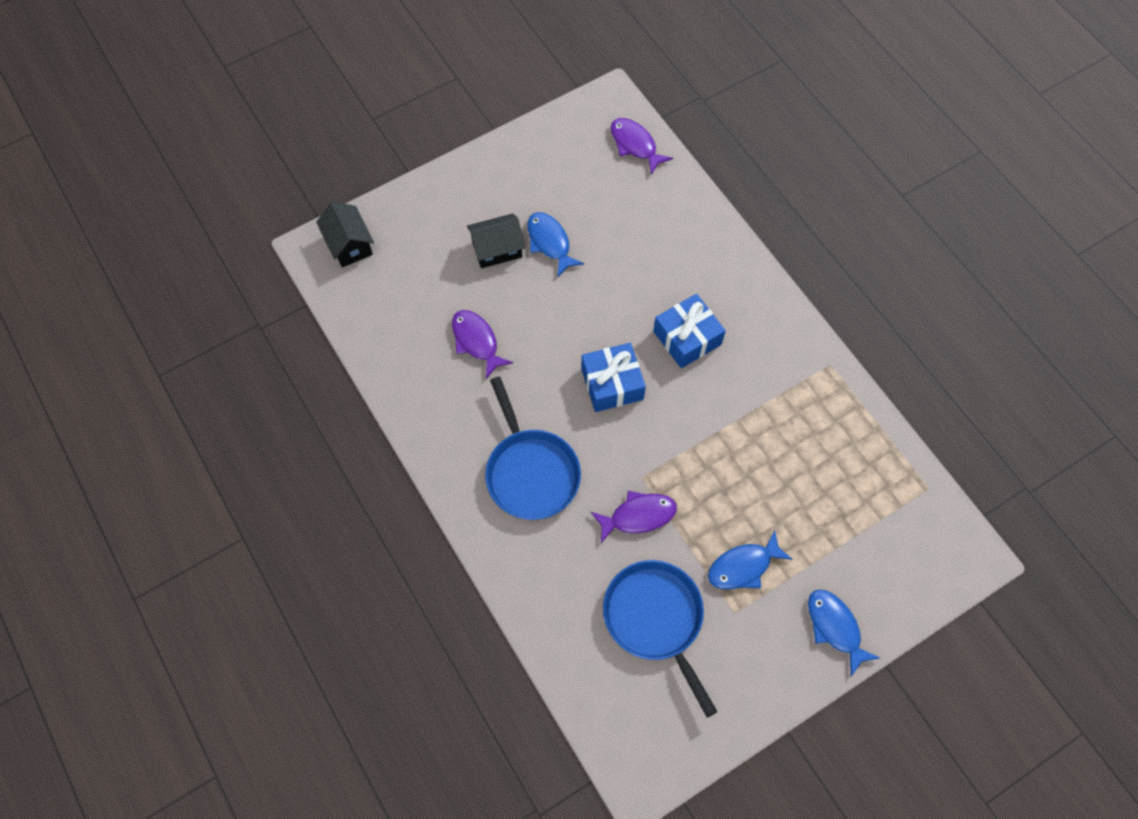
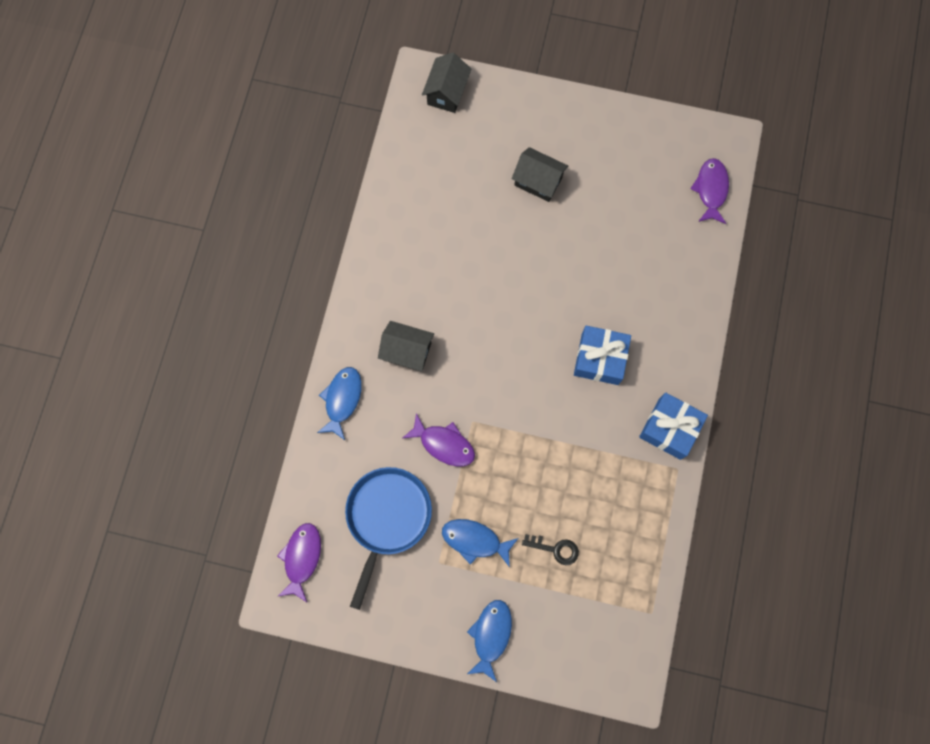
camera: 45 degrees right, 10 degrees up
(476, 341) = (461, 233): purple fish -> purple fish (302, 558)
(530, 472) = (407, 351): blue pan -> black house
(550, 243) = (577, 208): blue fish -> blue fish (342, 400)
(612, 384) = (517, 343): blue gift -> blue gift (669, 428)
(809, 511) = (555, 549): none -> black key

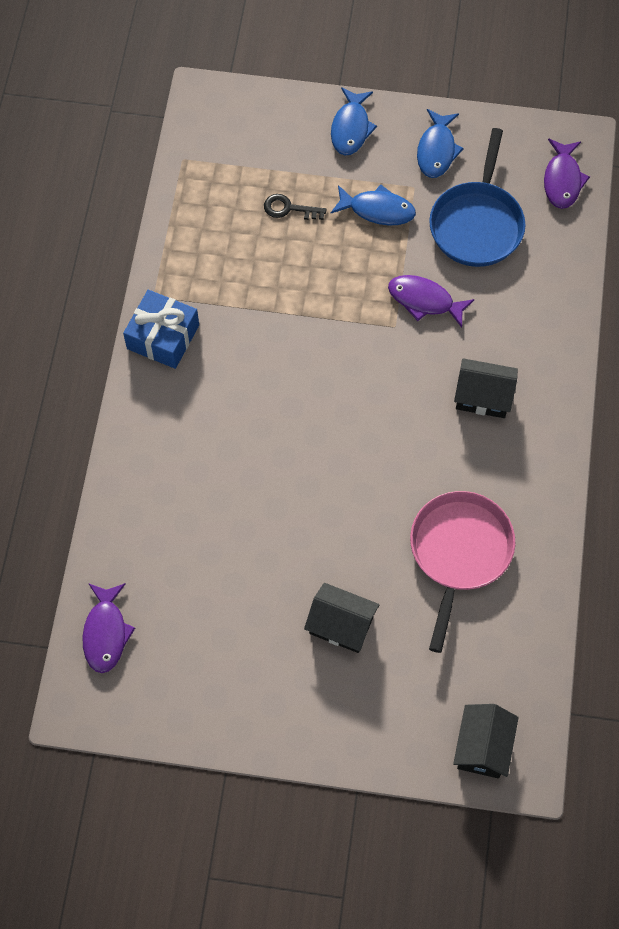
camera: 175 degrees right, 10 degrees down
(342, 400) = (550, 337): blue fish -> blue fish (437, 150)
(444, 227) = (459, 552): none -> pink pan
(600, 359) = (248, 407): blue gift -> none

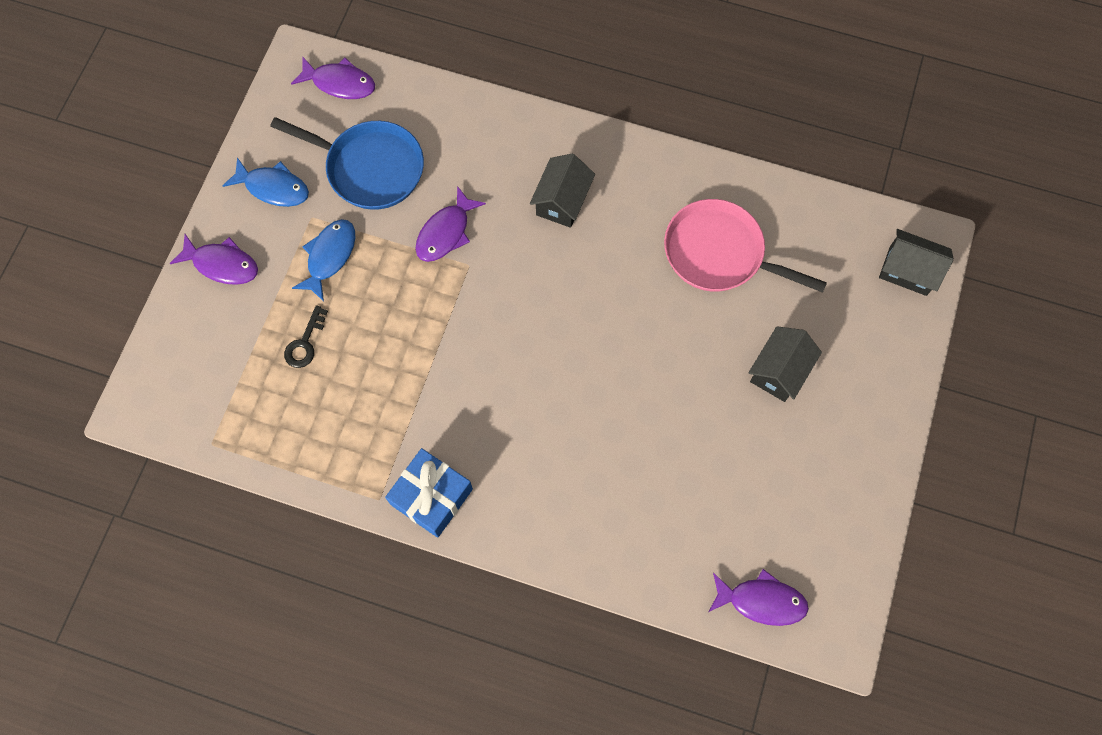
camera: 80 degrees left, 5 degrees up
(351, 128) = (222, 264): blue fish -> purple fish

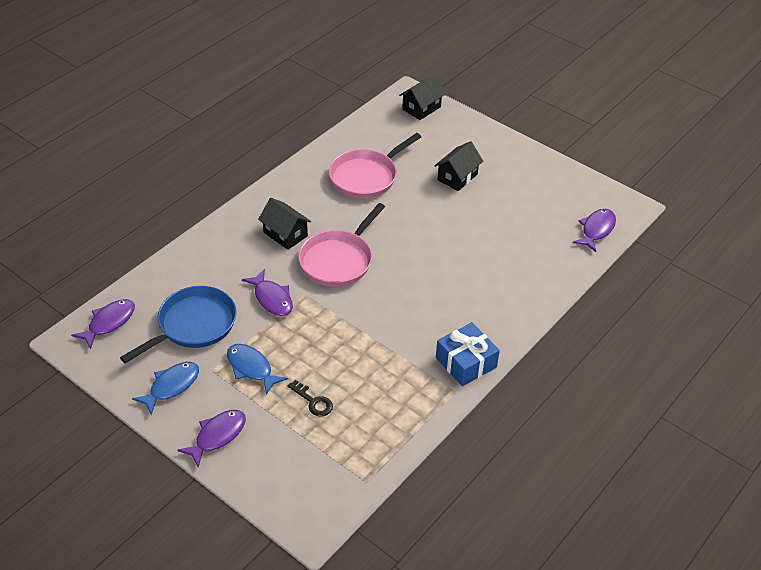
camera: 70 degrees left, 25 degrees down
(544, 280) = (338, 260): none -> pink pan
(779, 371) = (457, 177): black house -> black house turned 75 degrees clockwise

